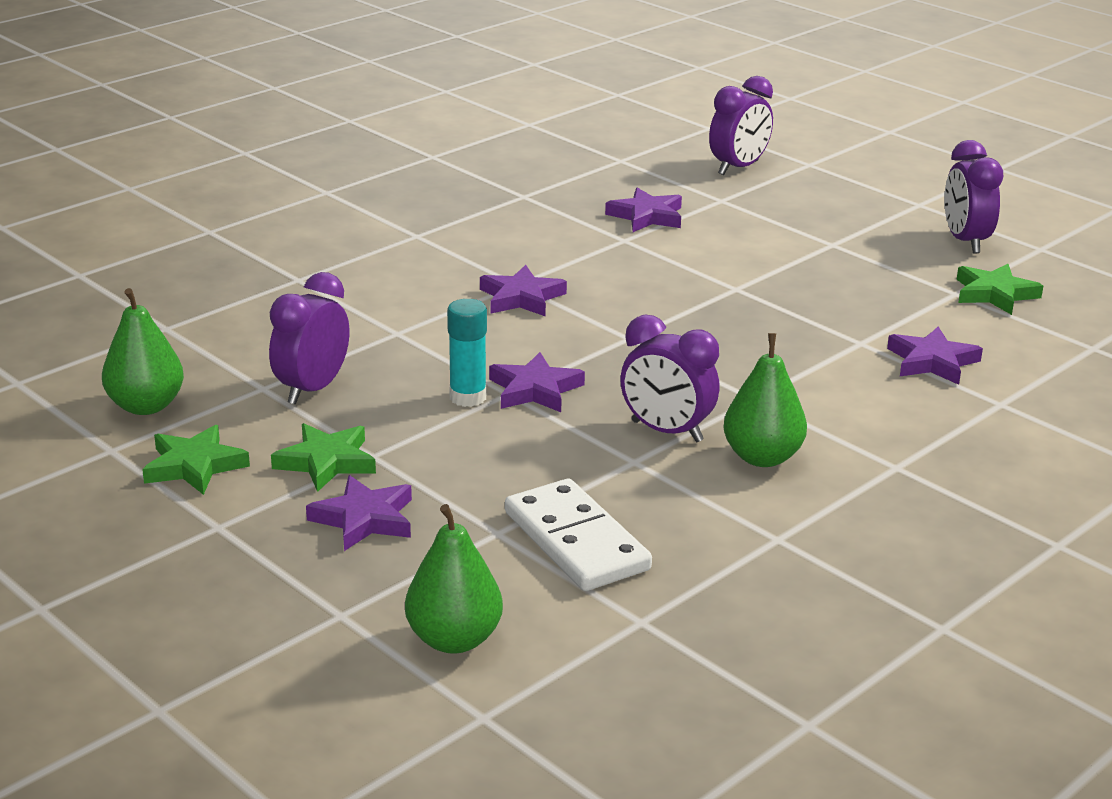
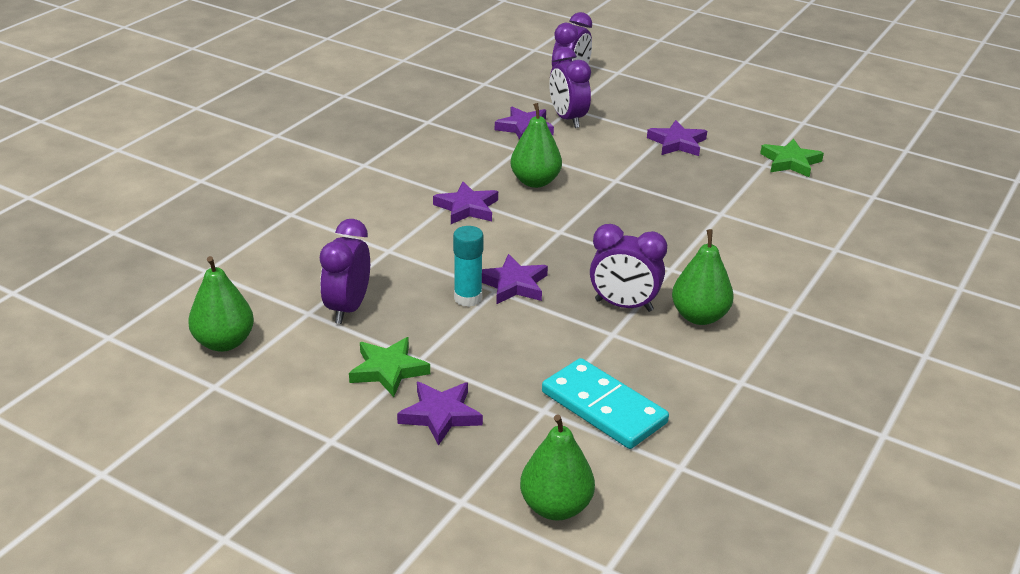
camera: 15 degrees left, 5 degrees up
(194, 466) = (288, 390): green star -> none
(576, 541) = (604, 407): white domino -> turquoise domino
(627, 278) = (535, 182): none -> green pear
(932, 361) = (776, 222): purple star -> purple star (677, 143)
(965, 241) = (752, 123): purple clock -> purple clock (568, 119)

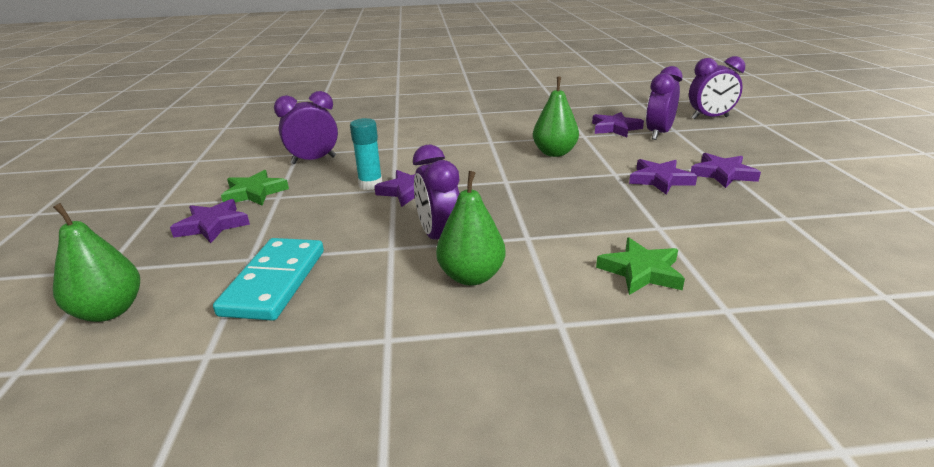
camera: 55 degrees right, 5 degrees down
(224, 342) = (243, 148): green pear -> none
(467, 208) = (481, 148): purple star -> purple star (660, 180)
(790, 162) = (823, 227): green star -> green star (641, 271)

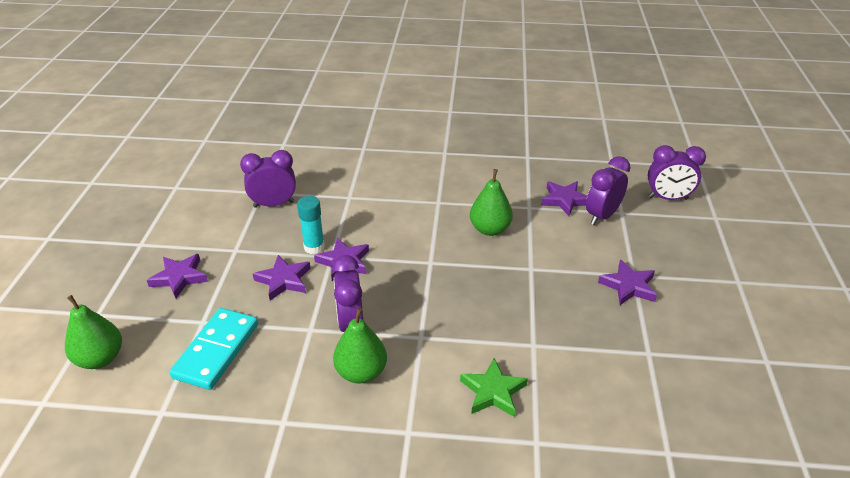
camera: 10 degrees right, 10 degrees up
(254, 193) = (217, 241): green star -> none
(660, 180) = (567, 284): purple star -> purple star (283, 280)

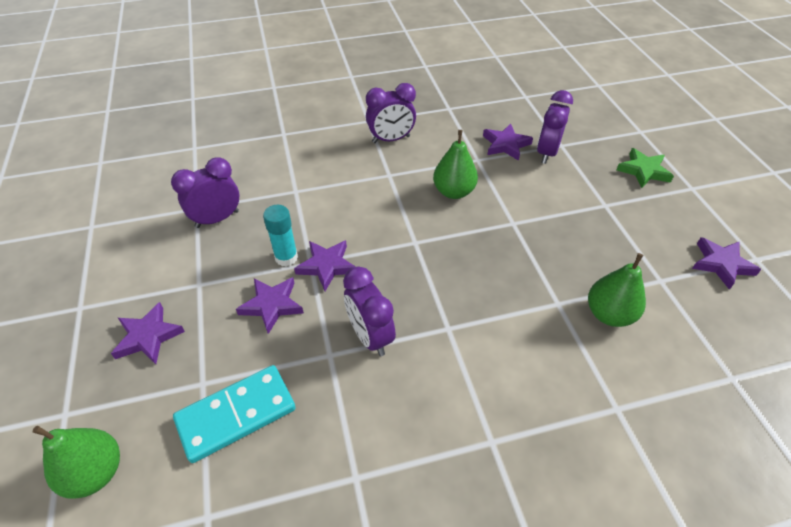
camera: 20 degrees left, 10 degrees up
(216, 351) = (236, 415): turquoise domino -> turquoise domino turned 60 degrees clockwise
(361, 372) = (409, 388): green pear -> green pear (609, 314)
(493, 391) = (548, 367): green star -> green star (643, 171)
(628, 286) = (607, 217): purple star -> purple star (721, 264)
(667, 198) = (592, 122): purple clock -> purple clock (391, 139)

